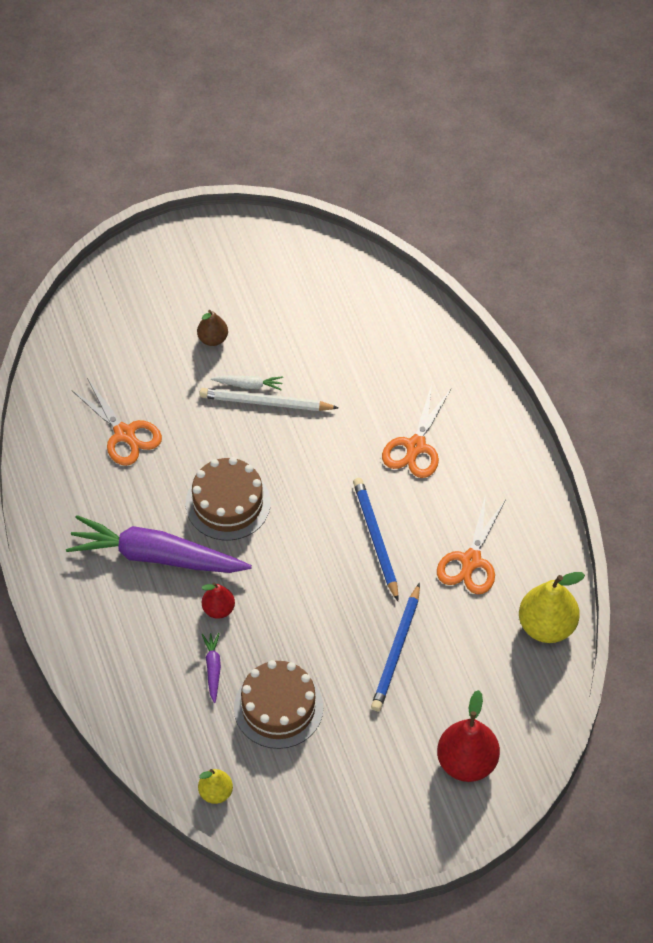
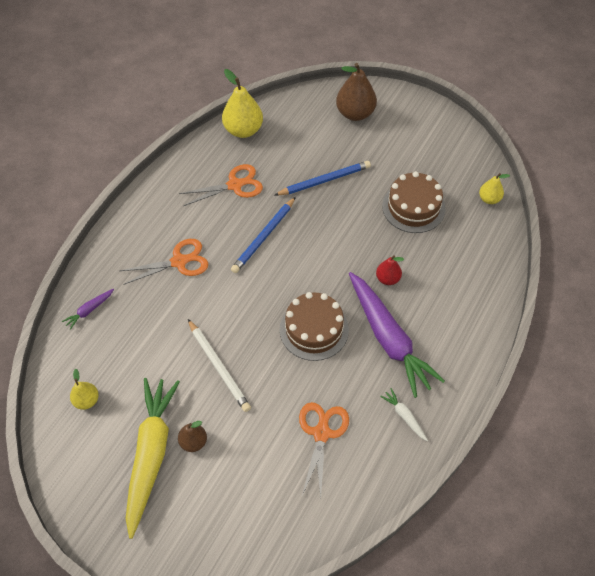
camera: 130 degrees left, 0 degrees up
(213, 668) = (425, 253): purple carrot -> purple carrot (89, 310)
(232, 303) = (151, 454): none -> yellow carrot
(249, 385) = (213, 388): white carrot -> white carrot (404, 416)
(330, 288) = (87, 400): none -> yellow pear
(467, 762) = (355, 113): red pear -> brown pear

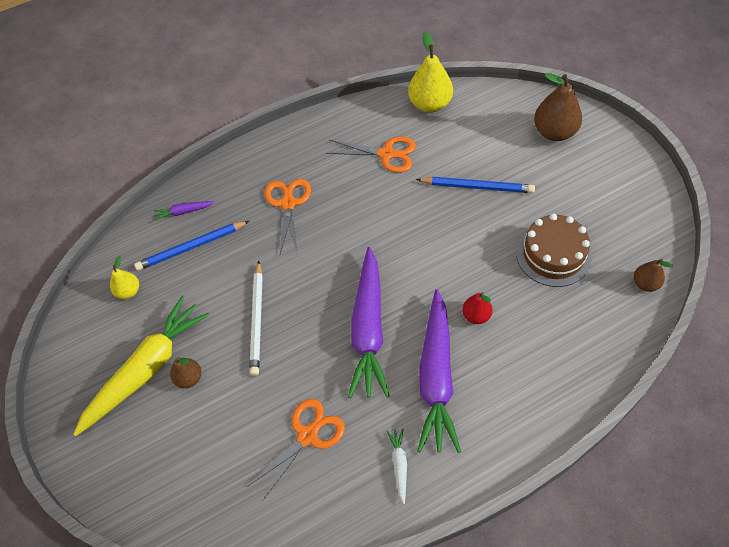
camera: 35 degrees right, 0 degrees up
(179, 261) = (288, 204): orange scissors -> orange scissors turned 105 degrees counterclockwise
(264, 236) = (381, 216): blue pencil -> blue pencil (191, 247)
(314, 329) = (368, 329): brown cake -> purple carrot
(489, 199) = (645, 284): yellow pear -> brown pear

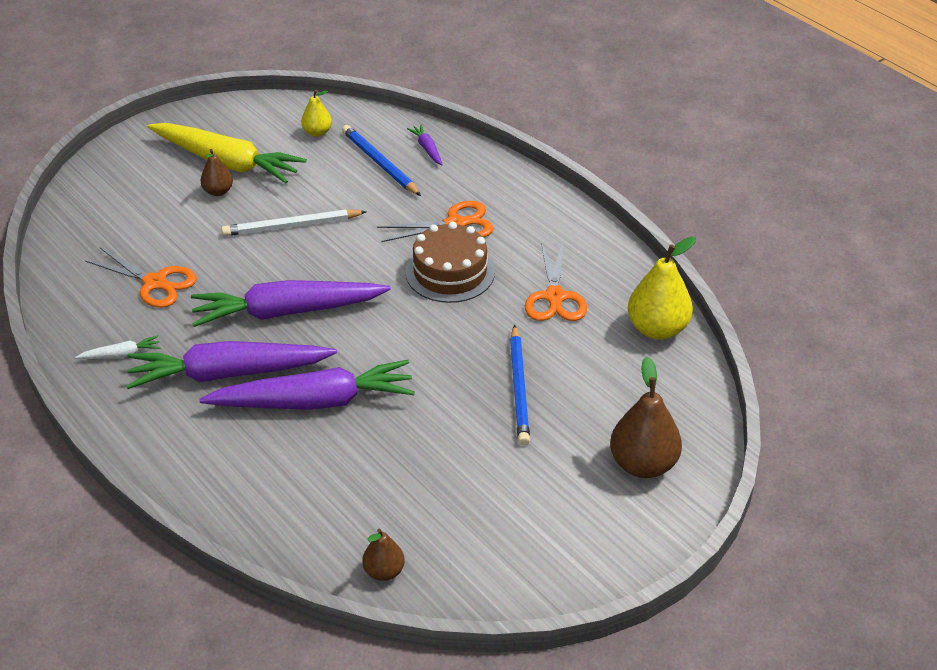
camera: 75 degrees right, 15 degrees down
(476, 315) = (314, 402): red pear -> purple carrot
(553, 254) = (418, 471): brown cake -> brown cake (450, 272)

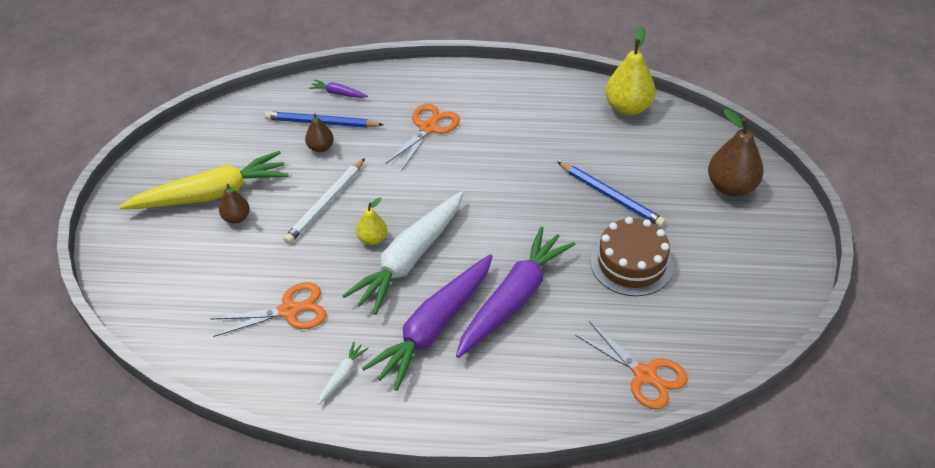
camera: 45 degrees left, 5 degrees up
(287, 312) = (409, 259): purple carrot -> white carrot
(317, 132) = (246, 131): yellow pear -> yellow pear (373, 239)
(384, 571) = (703, 360): brown pear -> brown pear (321, 147)
(450, 272) = (470, 159): brown cake -> brown cake (631, 263)
(555, 297) = (550, 129): orange scissors -> orange scissors (645, 375)

